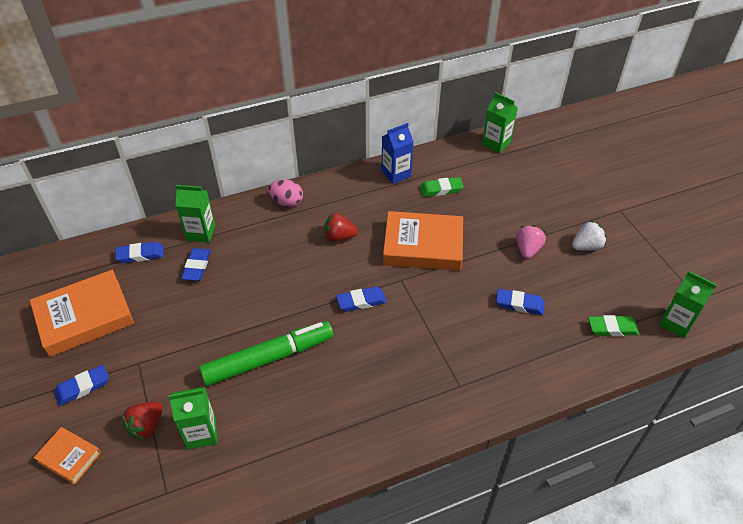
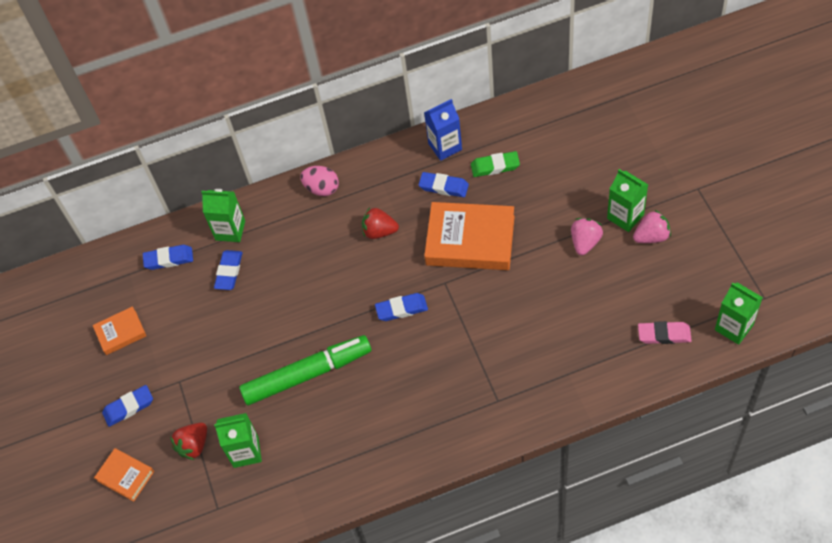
camera: 10 degrees right, 10 degrees up
(85, 317) = (121, 333): orange book -> orange book, size x0.51
(496, 143) = (564, 100): green carton -> green carton (625, 216)
(519, 304) = (569, 309): blue eraser -> blue eraser (443, 187)
(586, 246) = (651, 236): white strawberry -> pink strawberry
(612, 328) = (664, 334): green eraser -> pink eraser

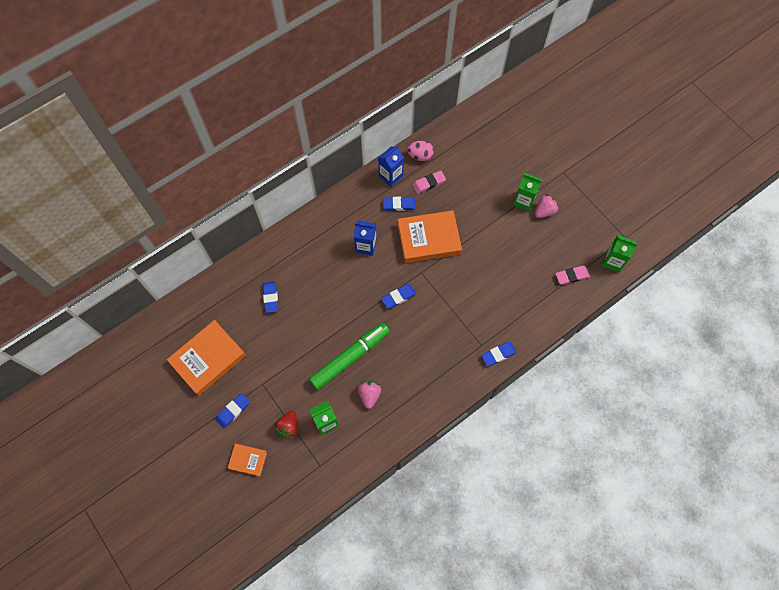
camera: 25 degrees left, 10 degrees up
(121, 333) = (208, 359): orange book -> orange book, size x1.94
(169, 259) = (224, 298): blue eraser -> blue eraser (498, 354)
(230, 230) = (261, 267): green carton -> none
(322, 189) = (316, 223): pink egg -> pink egg (420, 156)
(379, 231) = (366, 246): red strawberry -> blue carton
(495, 166) = (428, 183): green eraser -> pink eraser
(585, 242) = (503, 224): pink strawberry -> pink strawberry (369, 395)

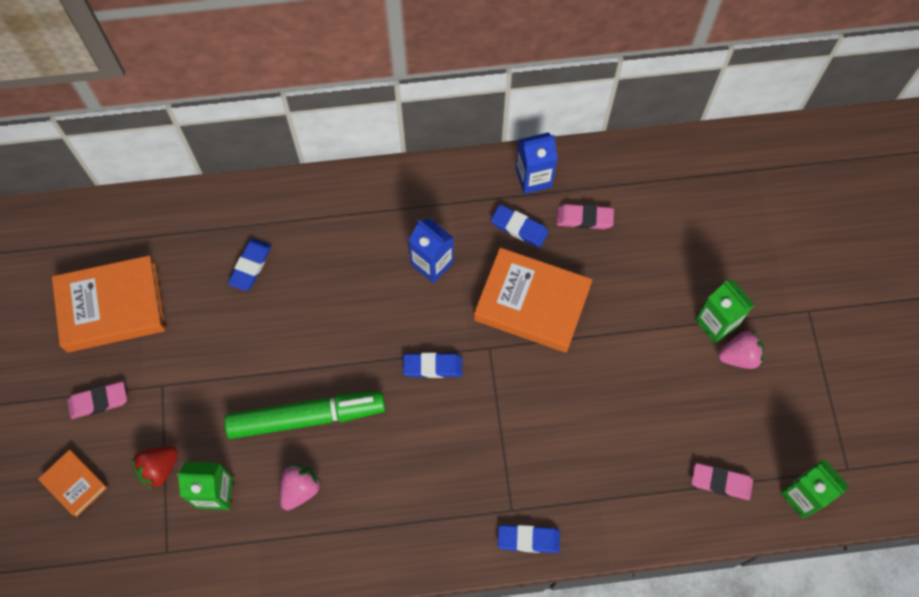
camera: 30 degrees right, 0 degrees up
(233, 411) = (98, 401): blue eraser -> pink eraser
(420, 156) = (597, 170): pink egg -> none

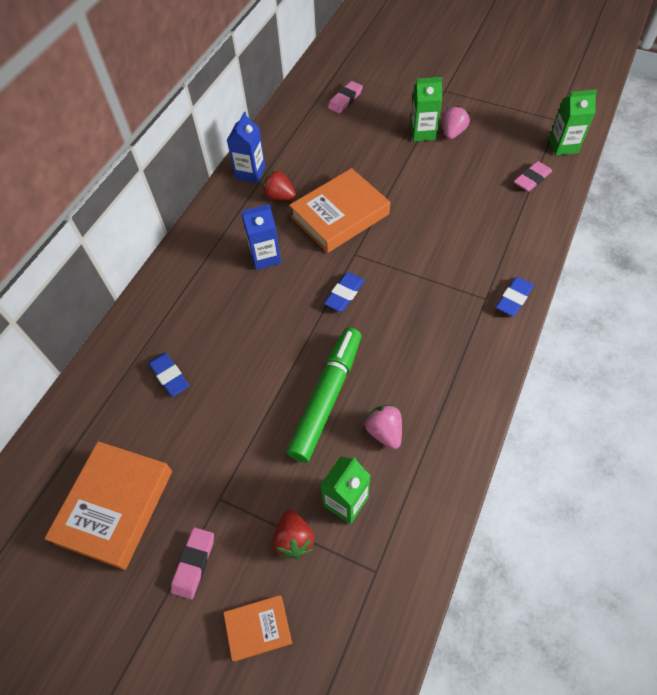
camera: 55 degrees left, 10 degrees down
(519, 228) = (279, 197): blue eraser -> red strawberry
(584, 218) = (301, 161): pink eraser -> pink eraser (345, 100)

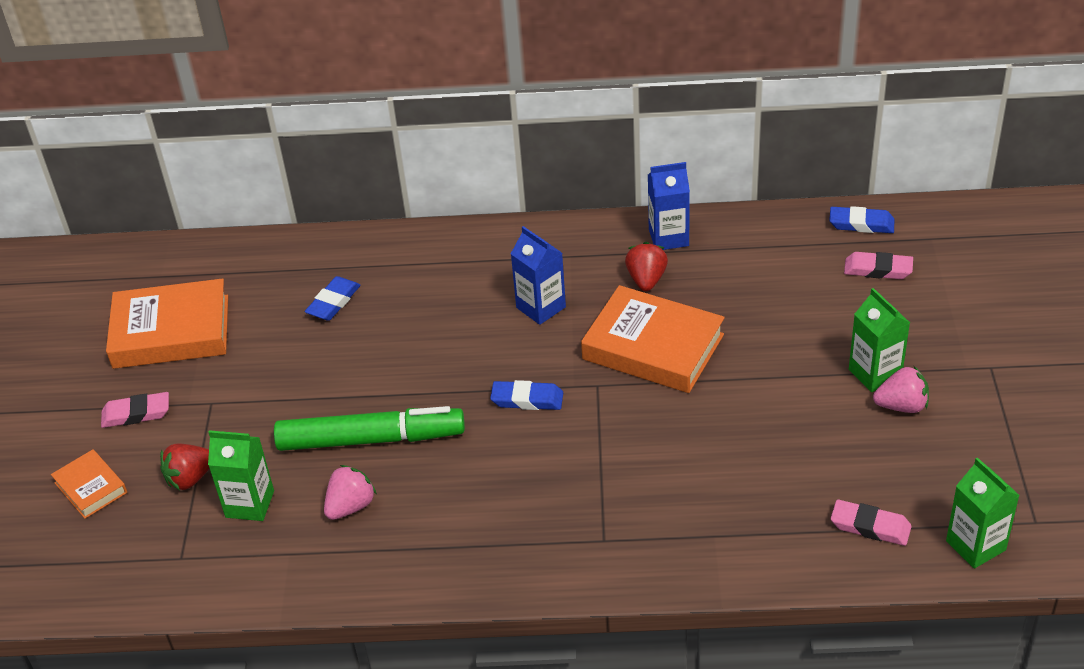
camera: 65 degrees right, 15 degrees down
(514, 298) = (621, 570): blue eraser -> blue eraser (861, 224)

